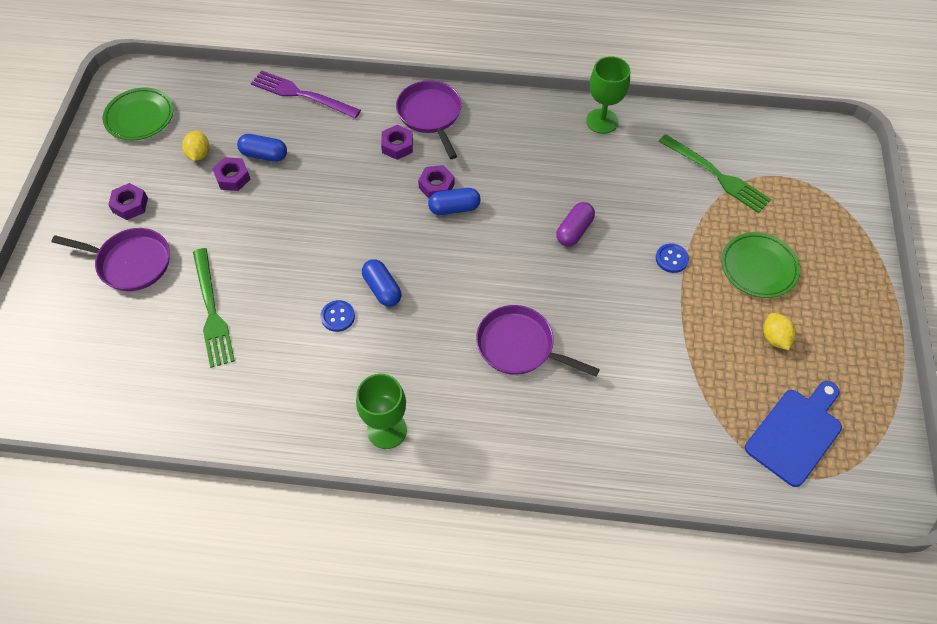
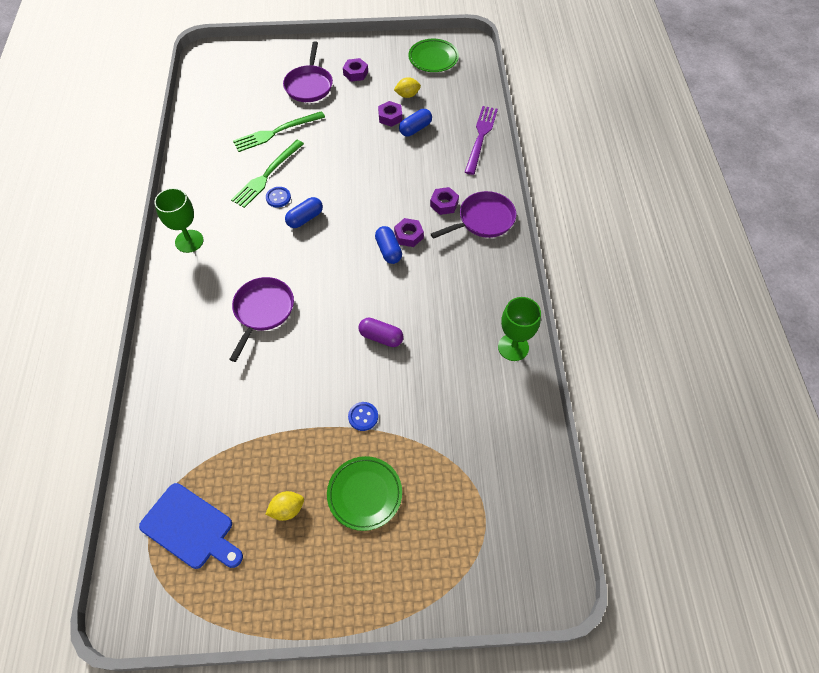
camera: 80 degrees right, 0 degrees up
(264, 155) = (415, 129): blue capsule -> blue capsule turned 45 degrees clockwise
(716, 175) = (471, 452): green fork -> green fork (267, 175)

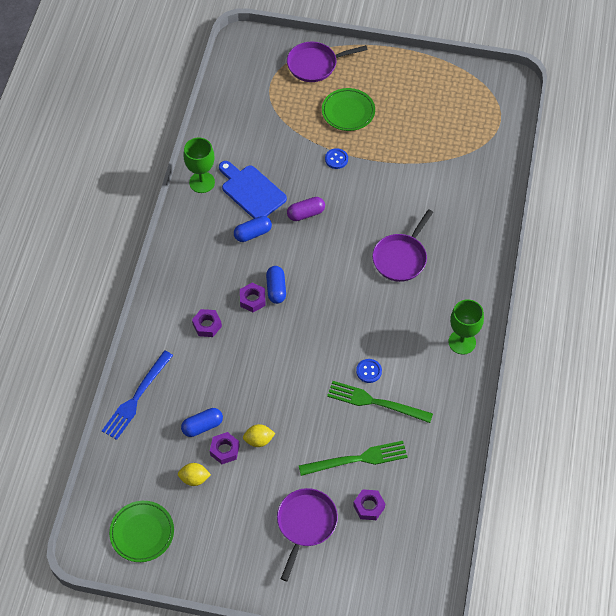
camera: 165 degrees left, 0 degrees up
(190, 528) = (471, 118): blue cutting board -> blue cutting board (251, 191)
(267, 175) = (376, 402): green fork -> green fork turned 120 degrees counterclockwise
(287, 509) = (403, 114): yellow lemon -> yellow lemon (259, 440)
(305, 218) = (346, 341): blue capsule -> blue capsule (252, 233)
(355, 73) = (244, 531): purple nut -> purple nut (369, 506)
(381, 337) = (306, 213): purple capsule -> purple capsule turned 60 degrees counterclockwise
(481, 137) = (137, 397): purple fork -> blue fork
(483, 220) = (176, 299): purple pan -> purple pan (315, 64)

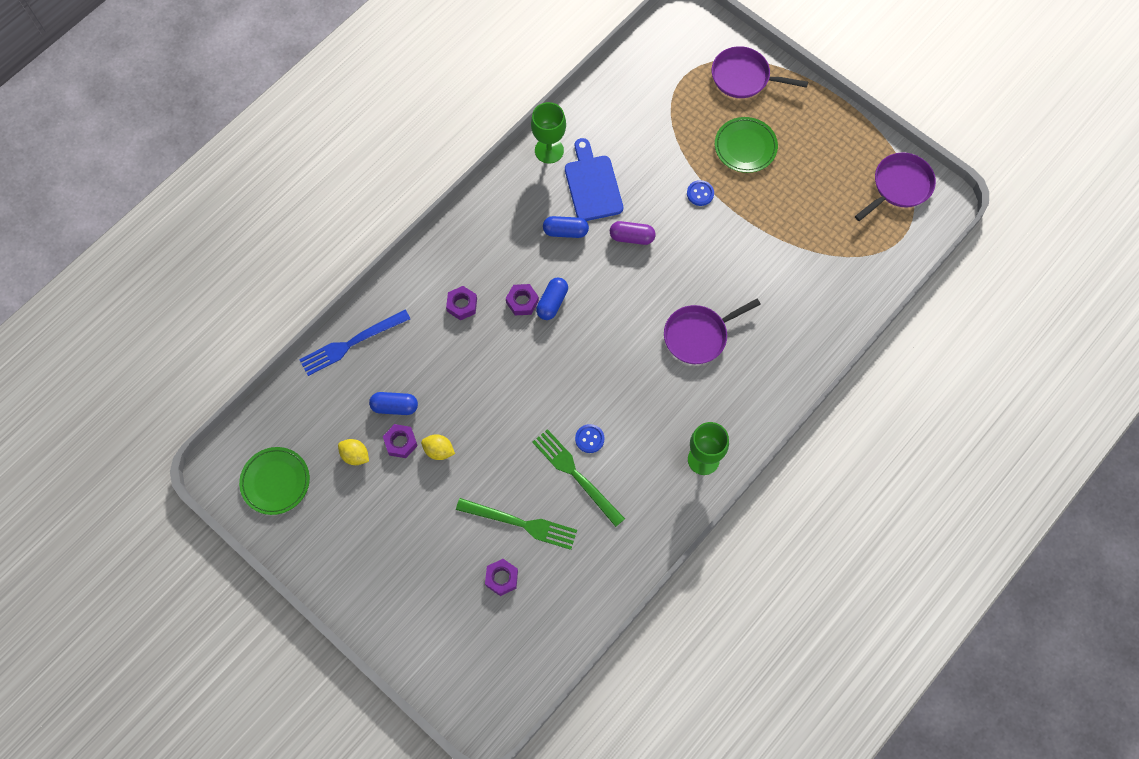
camera: 30 degrees right, 10 degrees up
(305, 524) = (430, 561): purple pan -> purple pan (899, 186)

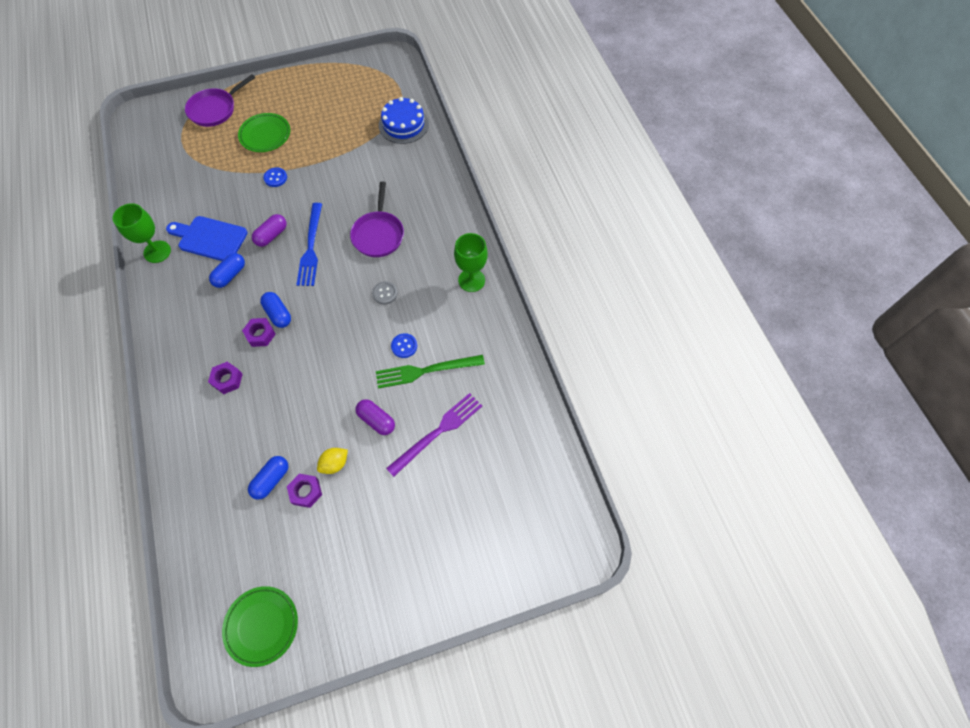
camera: 60 degrees left, 5 degrees down
(352, 343) = (188, 486): blue fork -> blue fork (311, 247)
(355, 455) = (289, 537): yellow lemon -> none
(500, 461) = (376, 420): none -> purple capsule
(501, 578) = (473, 471): purple nut -> none
(520, 523) = (437, 432): green fork -> purple fork
(635, 385) = (385, 293): none -> grey button
(855, 271) = (403, 124): none -> blue cake
(899, 186) = (365, 72): purple pan -> none

